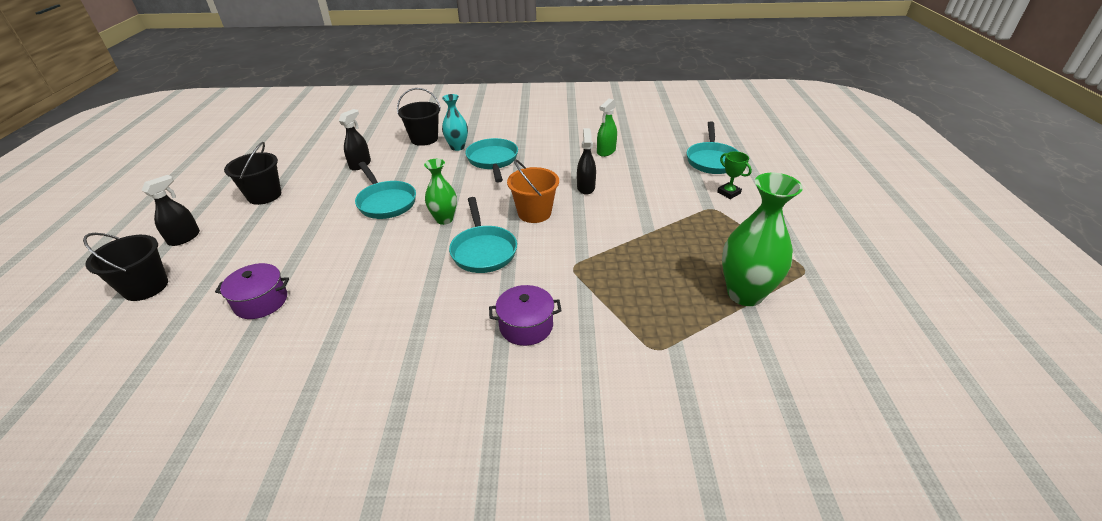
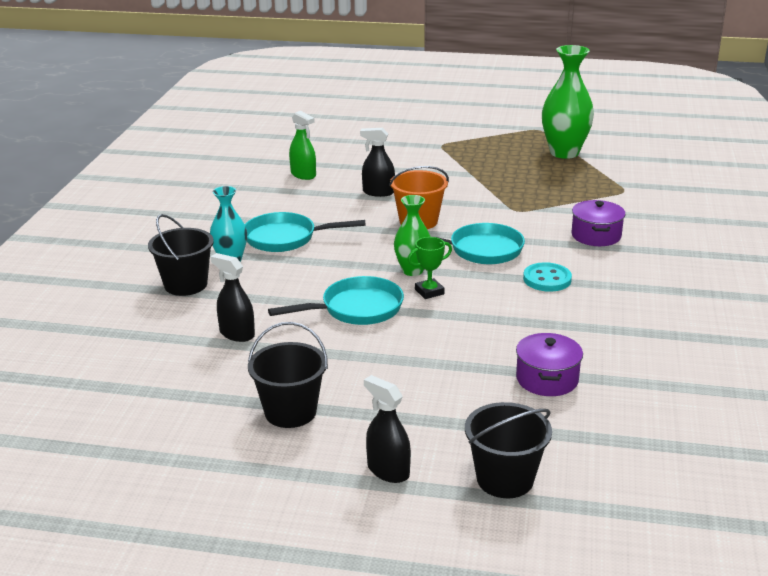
camera: 80 degrees left, 10 degrees down
(429, 294) = (547, 279): none -> turquoise button
(712, 160) = (354, 131): turquoise pan -> none
(728, 193) = (418, 134): green trophy -> green trophy (429, 292)

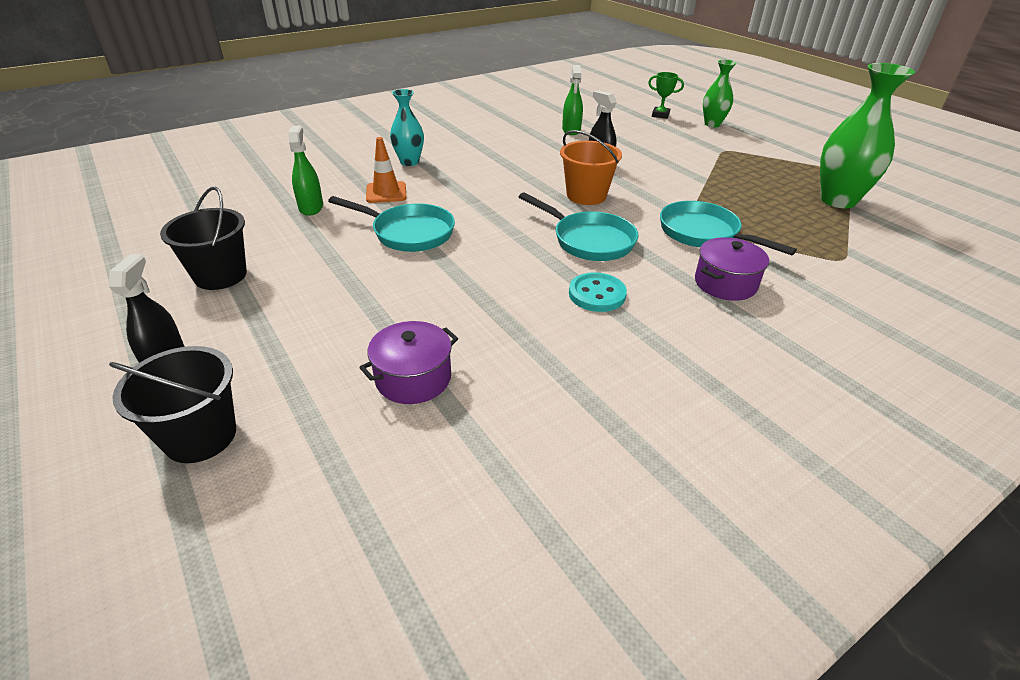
camera: 45 degrees right, 10 degrees up
(186, 285) = (355, 164): black bucket -> none
(237, 334) = (311, 207): black spray bottle -> green spray bottle
(270, 292) = (386, 193): none -> orange traffic cone
(285, 238) = (470, 164): turquoise pan -> turquoise pan (703, 233)
(412, 270) = (504, 228): green vase -> green vase (712, 124)
(429, 292) = (482, 249): green trophy -> green trophy (660, 115)

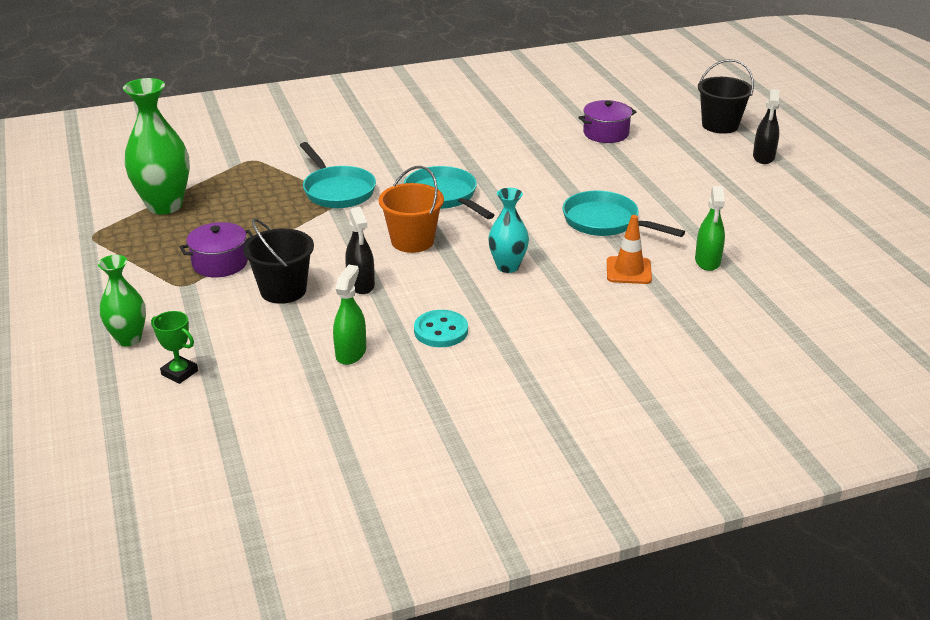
camera: 165 degrees left, 5 degrees down
(220, 275) = (761, 204): black bucket -> black bucket (283, 290)
(409, 162) = (600, 316): turquoise vase -> turquoise vase (507, 266)
(597, 294) = (466, 159): turquoise button -> turquoise button (441, 331)
(725, 283) = (365, 155): purple pot -> purple pot (220, 263)

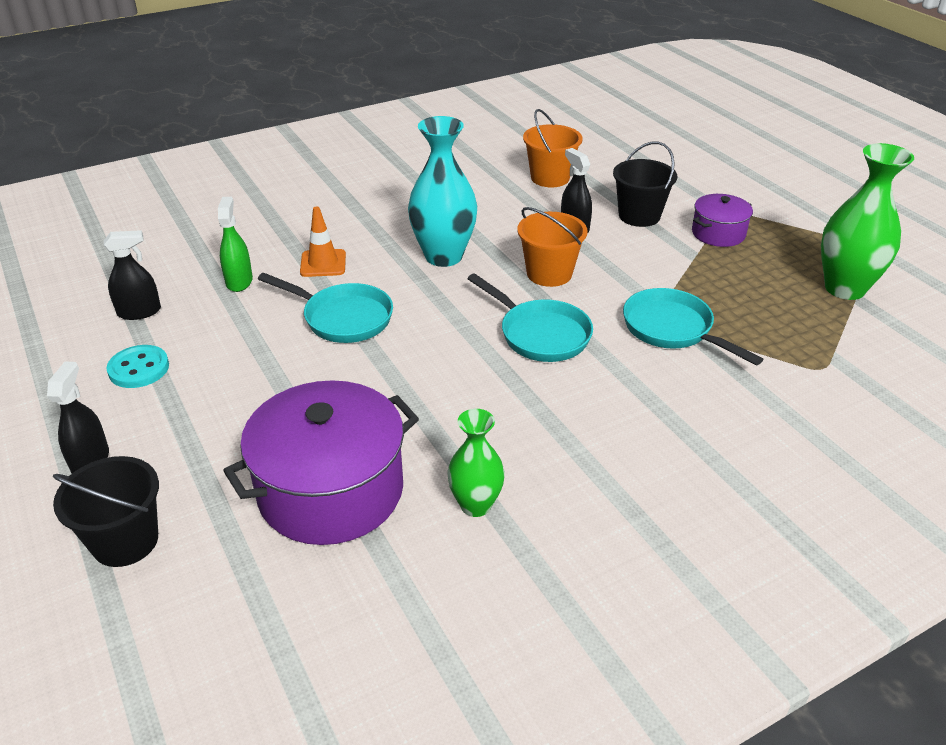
camera: 170 degrees right, 5 degrees up
(128, 339) = (725, 172): green vase -> green vase (475, 505)
(179, 373) = (664, 156): green trophy -> none
(351, 353) = (550, 178): green spray bottle -> orange bucket
(441, 331) = (487, 198): turquoise button -> turquoise button (139, 369)
(507, 266) = (443, 256): turquoise vase -> turquoise vase, size x1.68
(606, 133) = (331, 491): purple pot -> purple pot, size x1.92
(788, 243) = (139, 312): none -> black spray bottle

